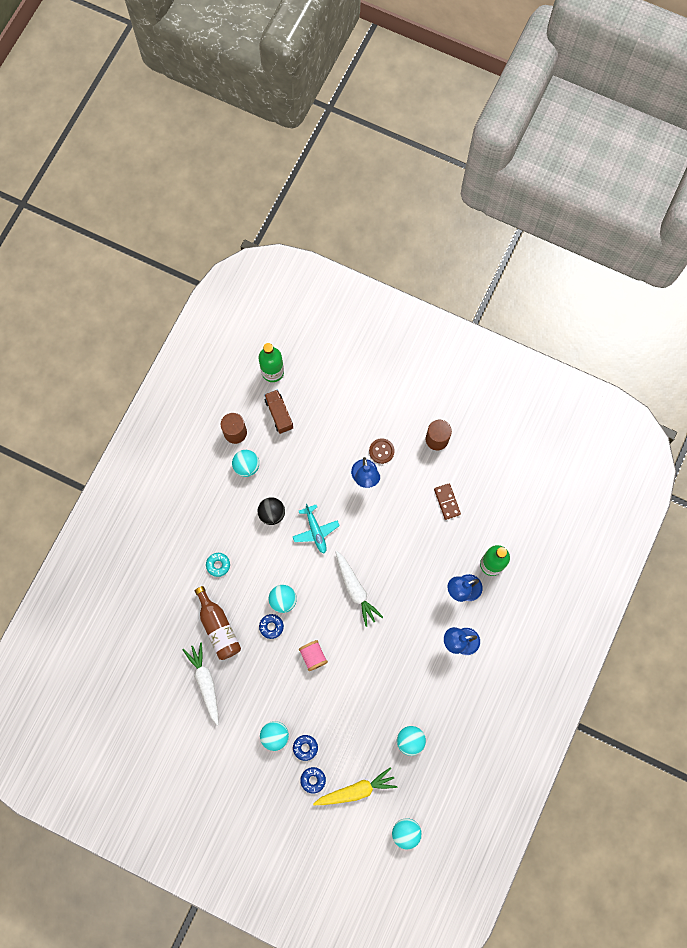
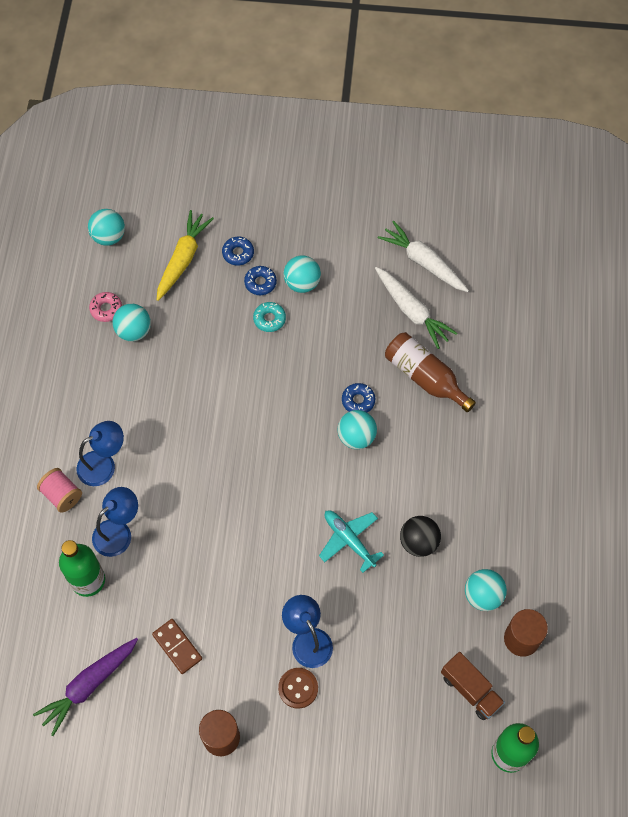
camera: 160 degrees right, 10 degrees down
(218, 565) = (460, 451): turquoise donut -> turquoise donut (269, 319)
(313, 656) = (290, 384): pink spool -> pink spool (62, 495)
(355, 589) = (266, 483): white carrot -> white carrot (423, 262)
(356, 790) = (183, 259): yellow carrot -> yellow carrot turned 150 degrees clockwise
(425, 767) = (106, 309): none -> pink donut
(508, 497) = (89, 685): none -> purple carrot

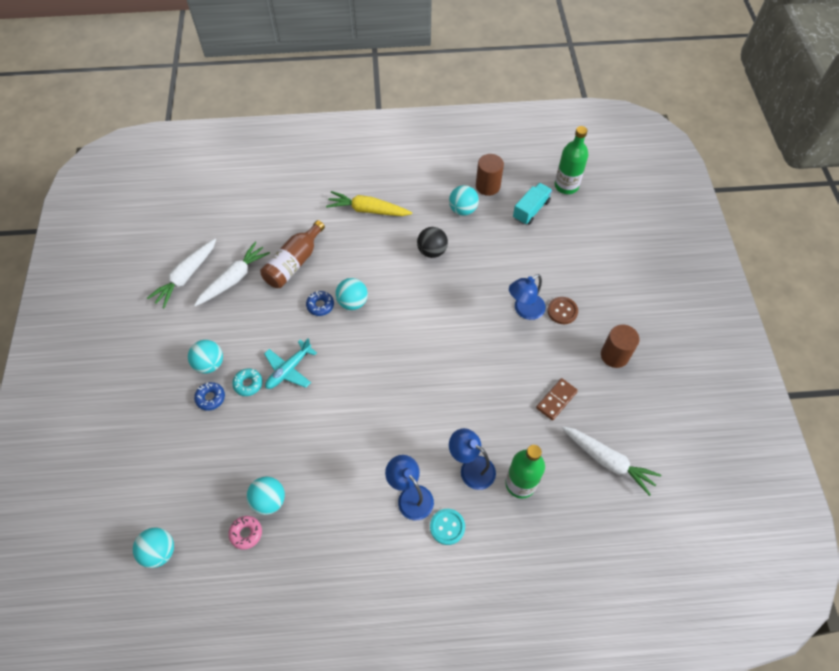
camera: 100 degrees left, 5 degrees down
(62, 495) = (447, 527): pink spool -> turquoise button
(89, 685) = (607, 461): purple carrot -> white carrot
(183, 259) = (186, 472): yellow carrot -> yellow carrot (368, 210)
(238, 253) = (179, 423): blue donut -> none
(349, 540) = (440, 295): turquoise plane -> turquoise plane (289, 370)
(470, 690) = (531, 210): brown truck -> turquoise truck

